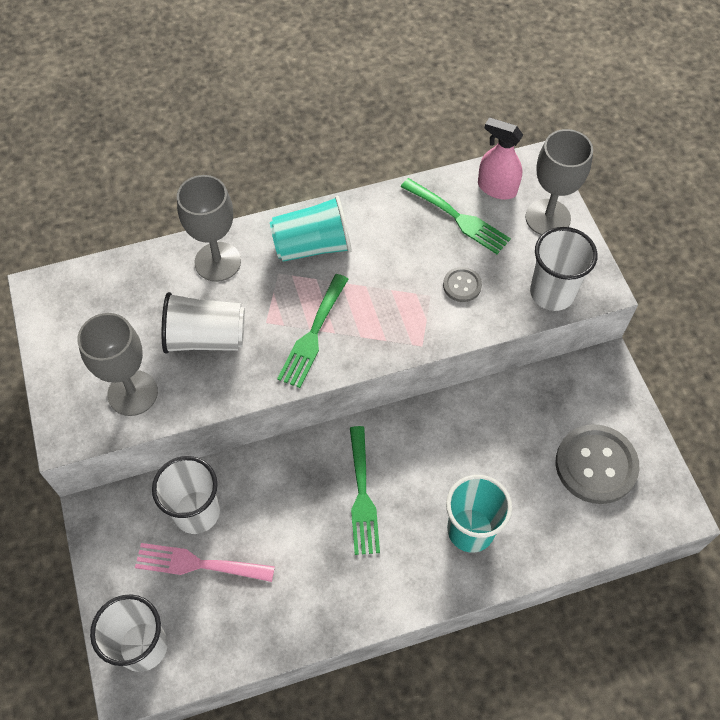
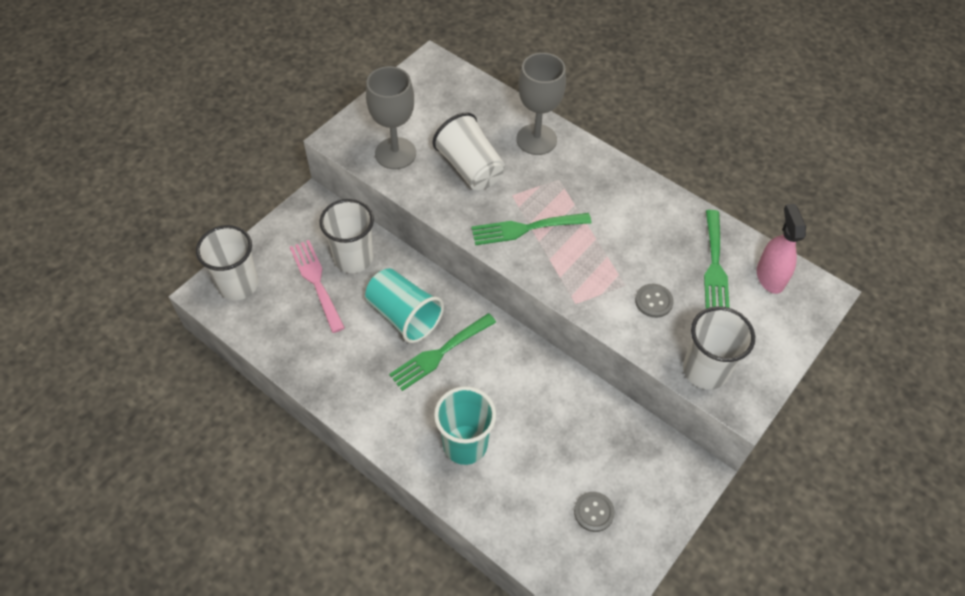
camera: 55 degrees right, 5 degrees down
(312, 246) = (600, 186): turquoise cup -> turquoise cup (404, 316)
(548, 218) = (777, 329): grey goblet -> none
(596, 465) = (594, 512): grey button -> grey button, size x0.48

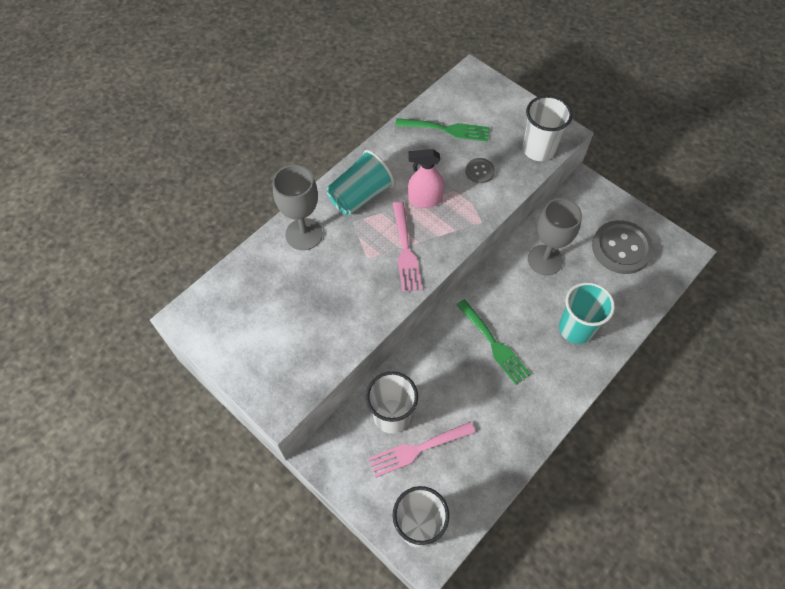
camera: 85 degrees left, 5 degrees up
(395, 153) = (307, 353): grey goblet -> grey goblet (545, 260)
(404, 316) = (456, 372): turquoise cup -> turquoise cup (360, 196)
(470, 168) = (333, 289): white cup -> none
(525, 228) = (405, 250): green fork -> pink fork
(594, 512) = (621, 248): grey button -> grey button, size x2.07
(770, 277) = (457, 99): pink spray bottle -> pink spray bottle (424, 199)

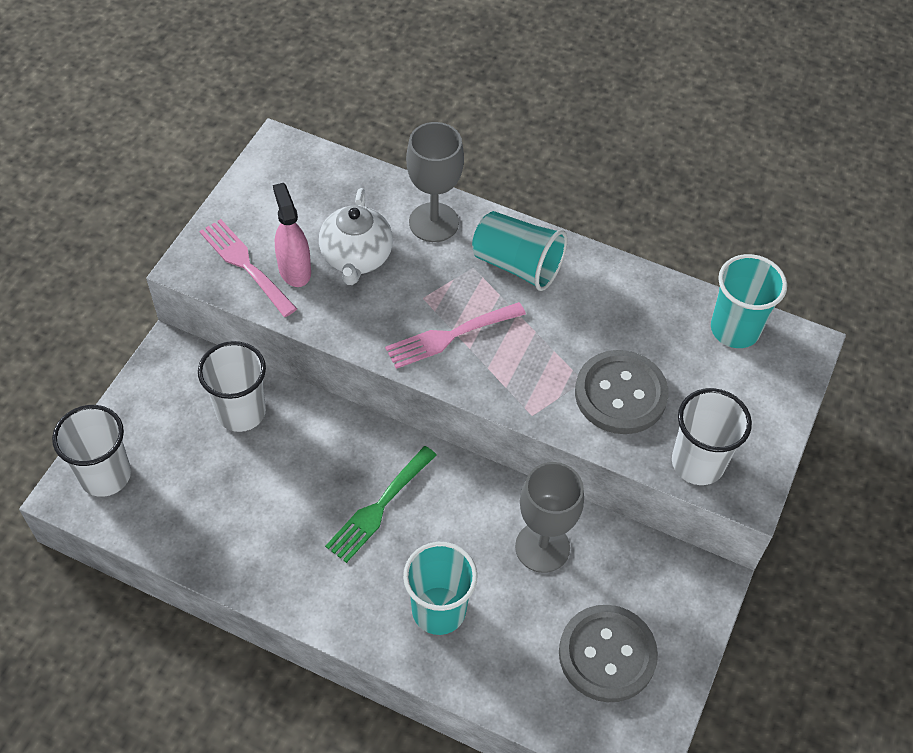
camera: 70 degrees right, 5 degrees down
(317, 290) = (356, 258): none -> white teapot
(417, 449) = (203, 451): pink fork -> pink fork (245, 264)
(424, 199) = (541, 338): pink spray bottle -> pink spray bottle (294, 269)
(447, 129) = (678, 337): green fork -> none
(450, 101) = (735, 329): none -> turquoise cup
(479, 171) = (620, 394): grey button -> grey button, size x2.07

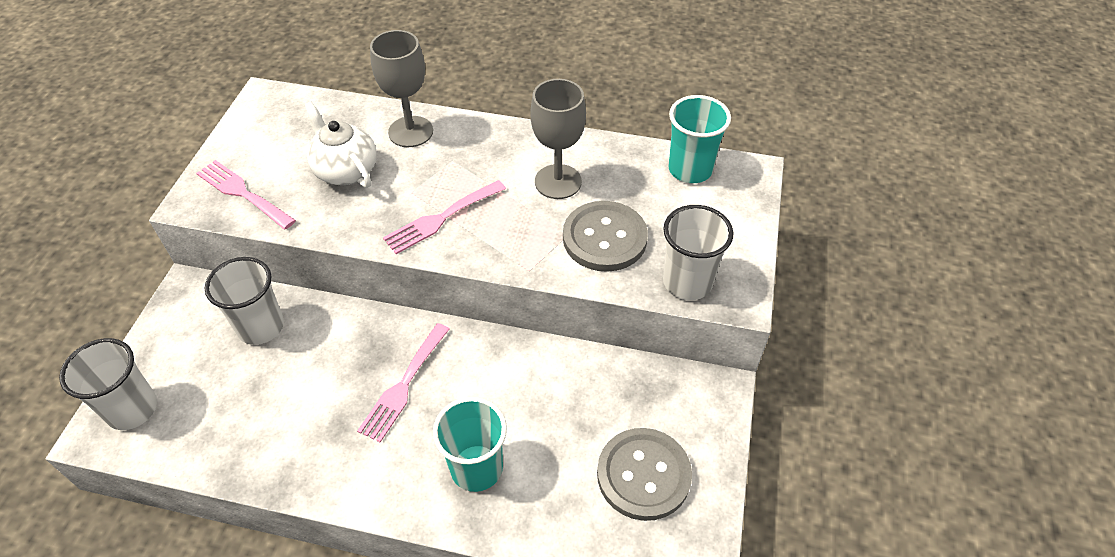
camera: 10 degrees left, 5 degrees down
(294, 269) = (289, 189): pink spray bottle -> none
(356, 258) = (345, 170): white teapot -> white teapot turned 150 degrees clockwise
(379, 507) = (404, 385): green fork -> pink fork
(517, 265) = (490, 152): turquoise cup -> none
(542, 547) = (562, 390): grey goblet -> grey goblet (558, 182)

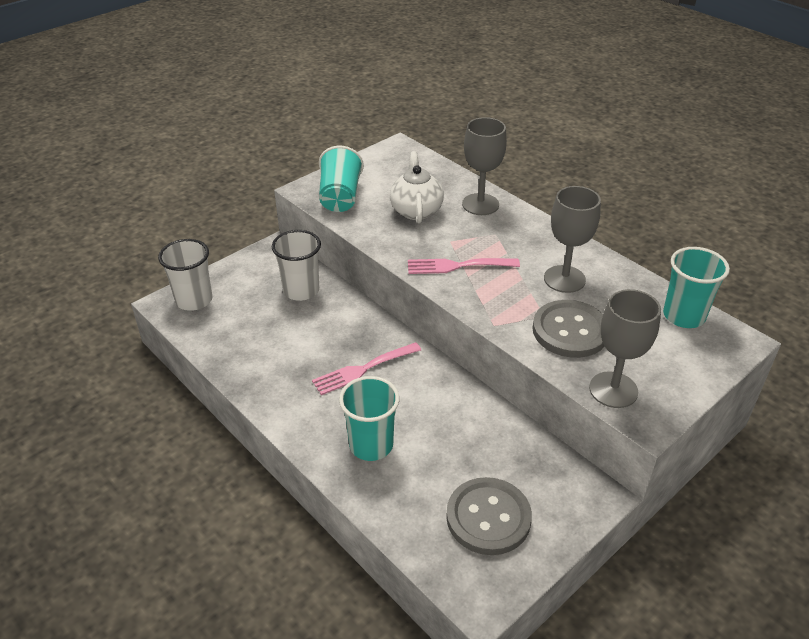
camera: 35 degrees right, 10 degrees down
(242, 193) = (340, 197): pink fork -> turquoise cup
(687, 282) = (613, 390): white cup -> grey goblet

